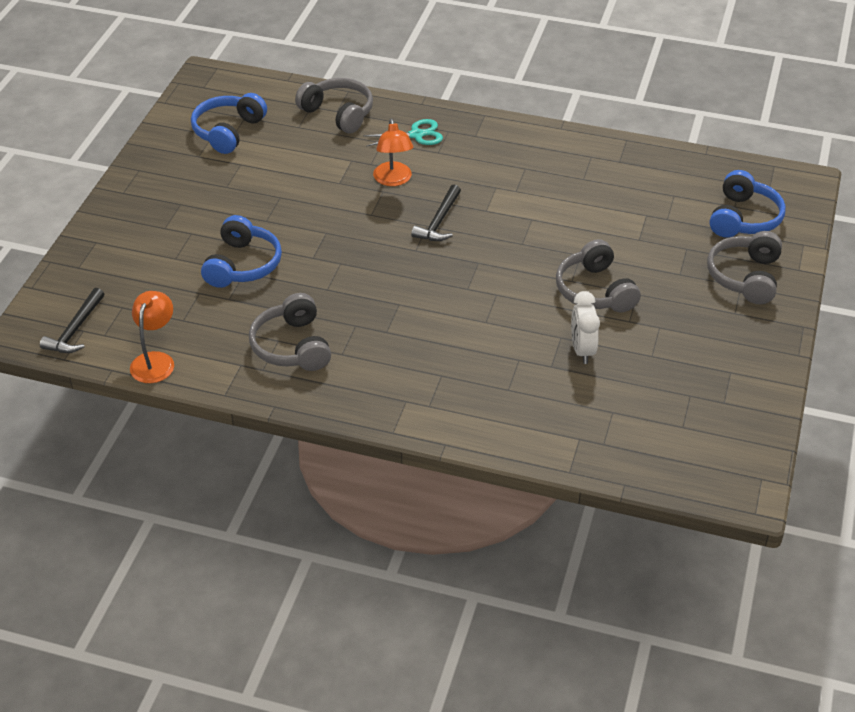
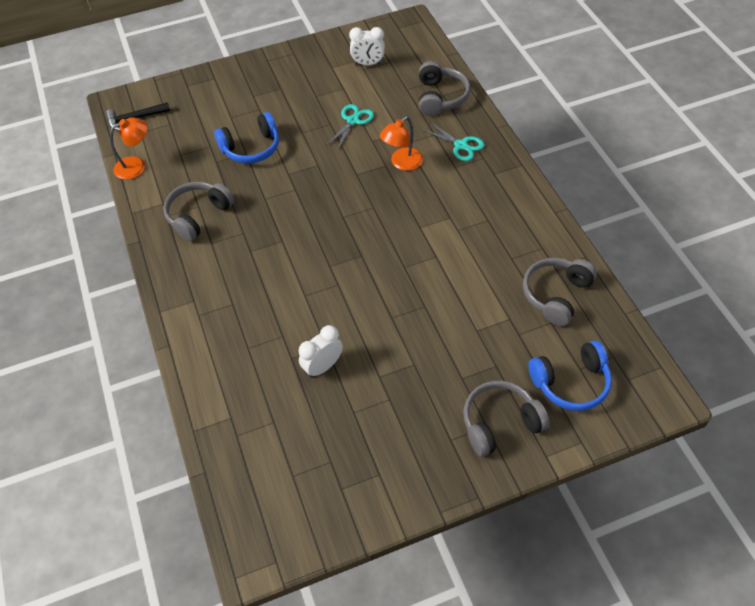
camera: 55 degrees right, 10 degrees up
(228, 131) = (368, 64): blue headphones -> white clock
(296, 181) = (353, 121): none -> turquoise scissors
(439, 221) = (383, 210): black hammer -> none
(595, 291) = (393, 337): grey headphones -> grey headphones (556, 295)

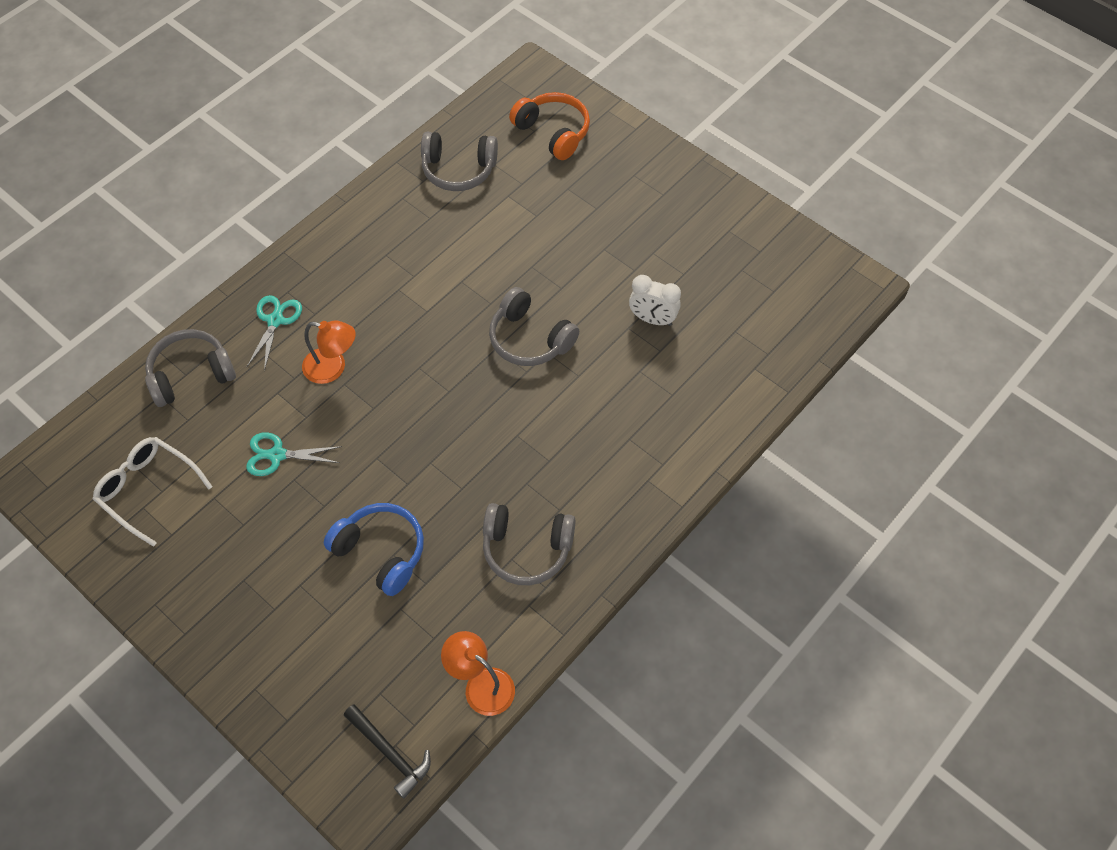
camera: 120 degrees left, 5 degrees up
(368, 64) = (148, 490): white clock -> white glasses
(500, 423) = (625, 167): grey headphones -> grey headphones (530, 339)
(571, 383) = (553, 132): blue headphones -> orange headphones

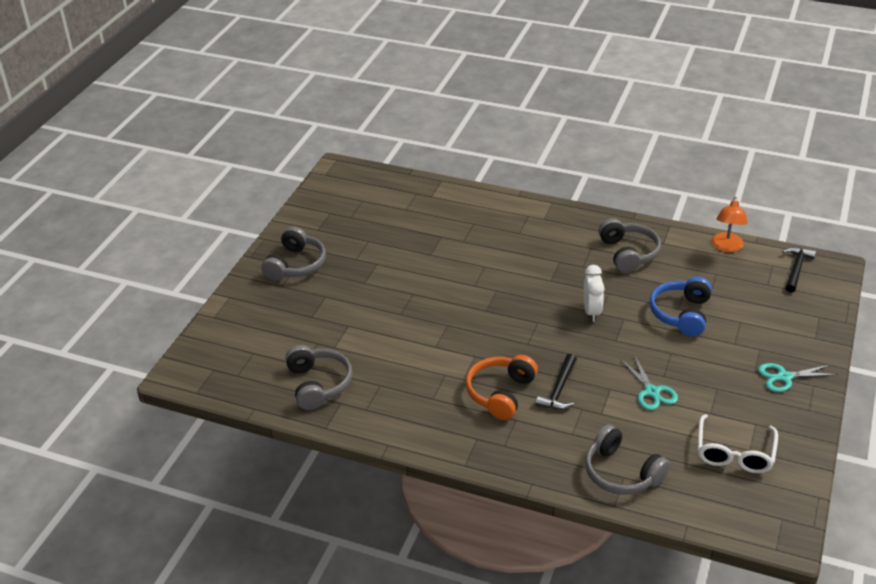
camera: 110 degrees left, 20 degrees down
(275, 320) = (537, 441): turquoise scissors -> turquoise scissors (784, 377)
(333, 368) = (559, 389): orange lamp -> black hammer
(530, 339) = (468, 296): grey headphones -> grey headphones (296, 265)
(553, 132) = (251, 341): orange headphones -> orange headphones (500, 393)
(652, 319) = (417, 245): white clock -> white clock (592, 312)

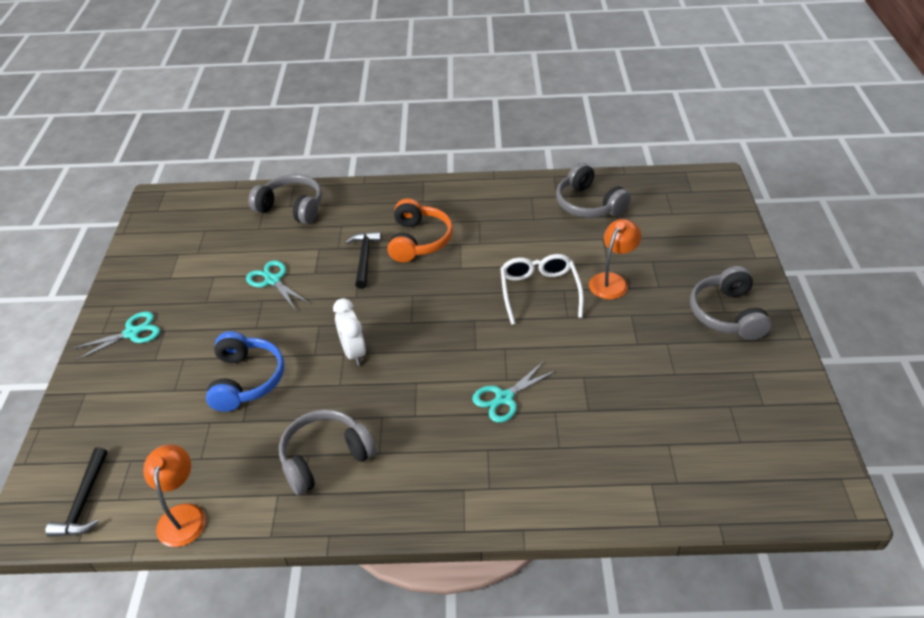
camera: 160 degrees right, 5 degrees up
(357, 310) = (612, 281): none -> orange lamp
(492, 256) = (504, 398): none -> turquoise scissors
(628, 253) = (325, 458): grey headphones -> grey headphones turned 90 degrees clockwise
(734, 453) = (192, 247): white glasses -> white glasses (539, 292)

